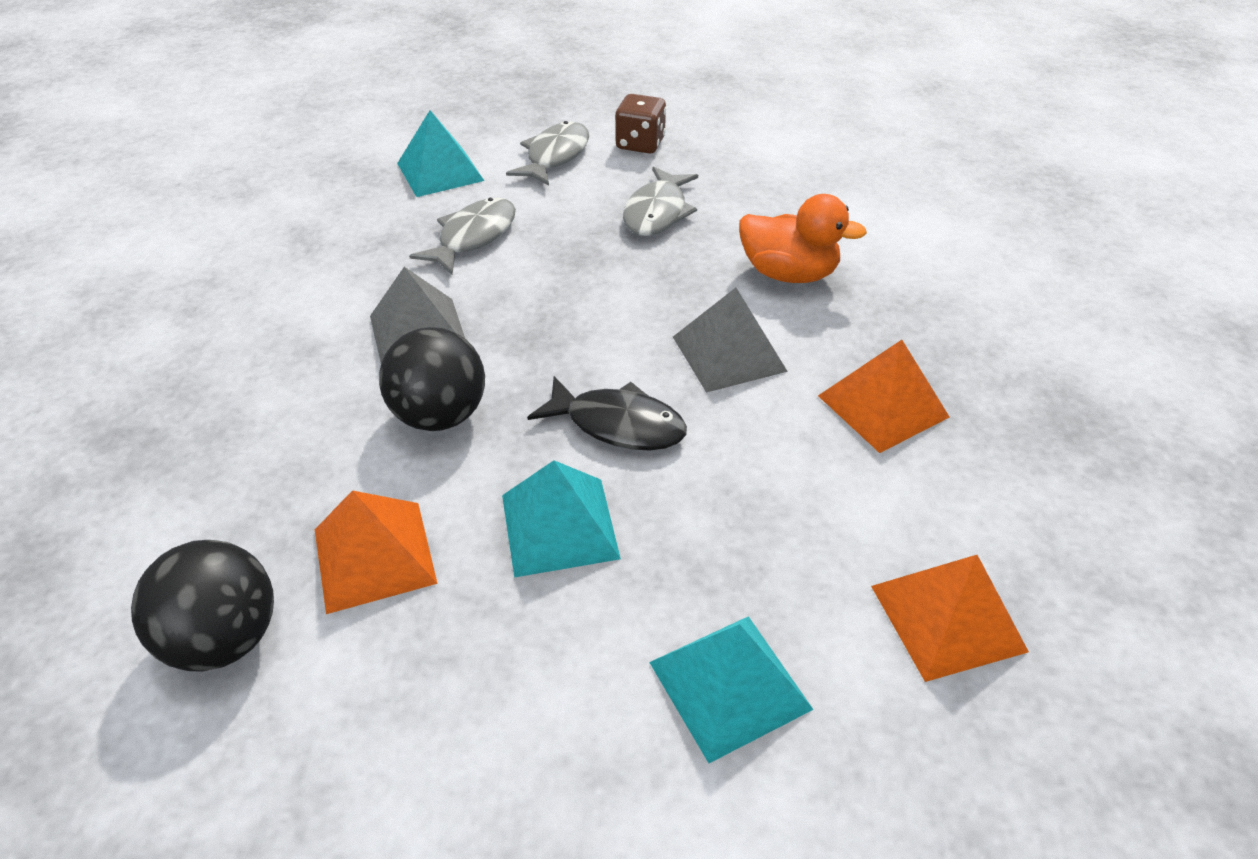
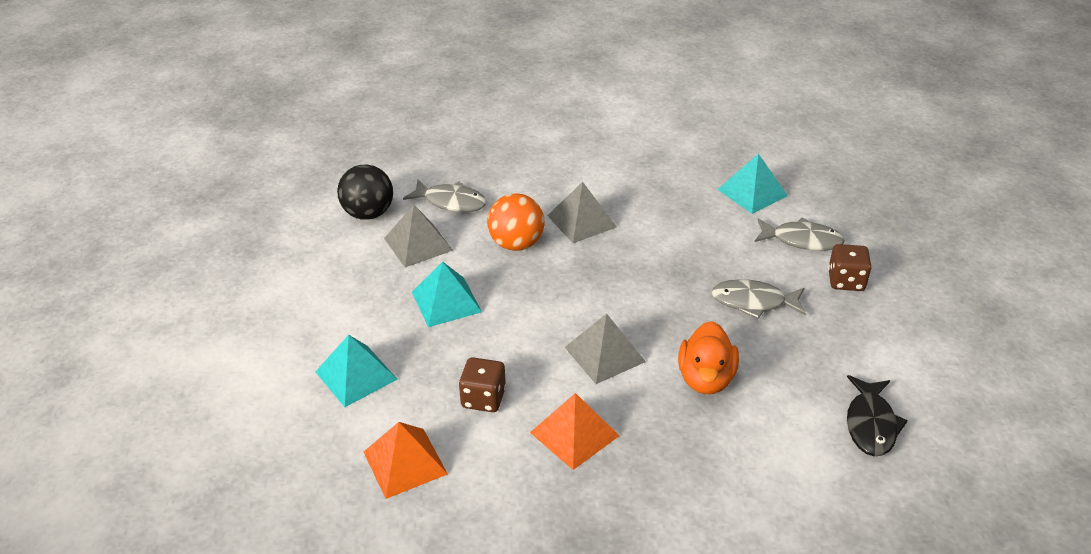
camera: 80 degrees right, 5 degrees down
(374, 555) = (418, 244): orange pyramid -> grey pyramid
(440, 415) = (516, 244): black ball -> orange ball
(473, 237) = (683, 222): grey fish -> grey fish (451, 202)
(618, 424) = (526, 312): black fish -> black fish (870, 424)
(806, 499) = (483, 398): none -> brown dice

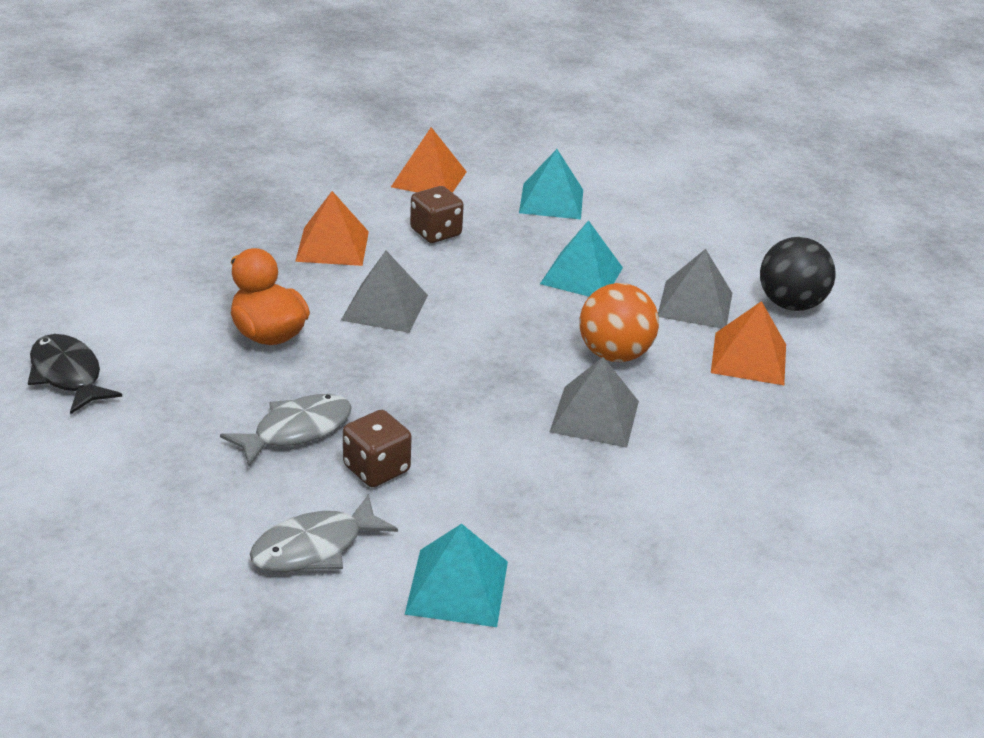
camera: 130 degrees right, 5 degrees down
(451, 202) = (749, 358): grey fish -> orange pyramid
(846, 281) = (208, 519): brown dice -> brown dice (376, 469)

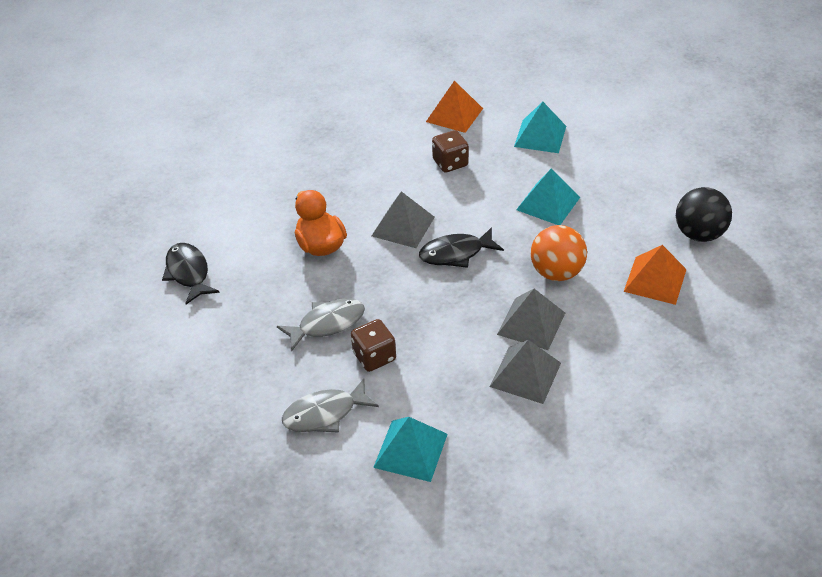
camera: 15 degrees right, 10 degrees up
(332, 246) = (376, 173): orange pyramid -> none
(468, 337) = (456, 253): none -> black fish
(695, 304) = (626, 231): grey pyramid -> grey pyramid (525, 374)

